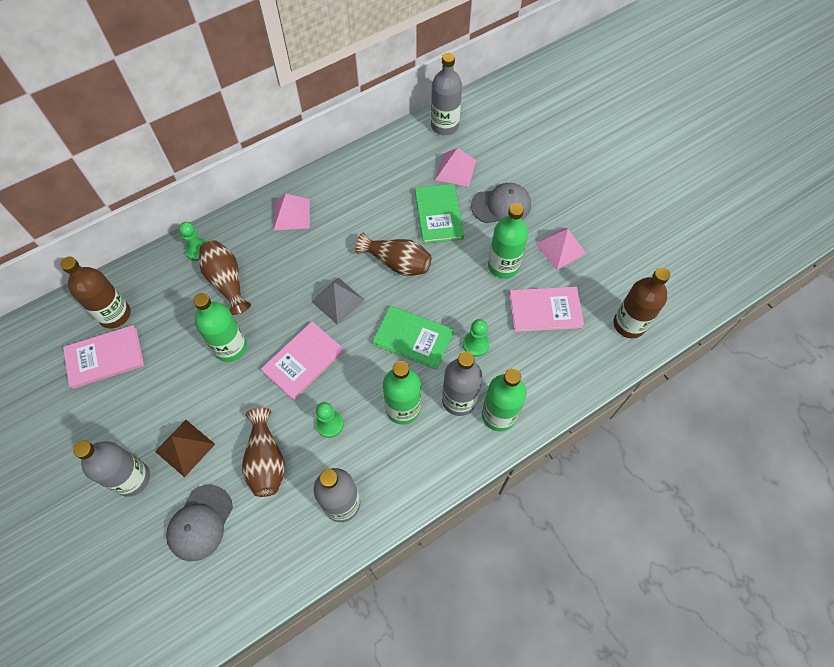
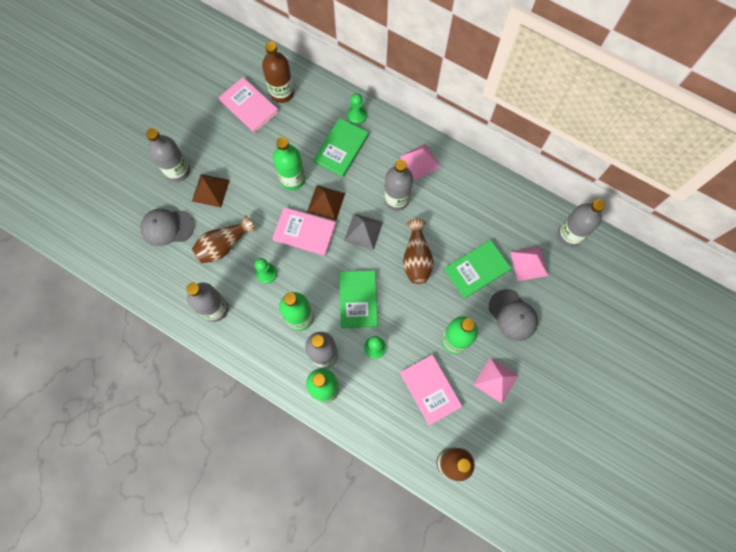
camera: 65 degrees right, 10 degrees up
(227, 282) = (341, 148): brown vase -> green book
(281, 324) = (326, 202): none -> brown pyramid
(320, 253) = (396, 199): none -> grey bottle

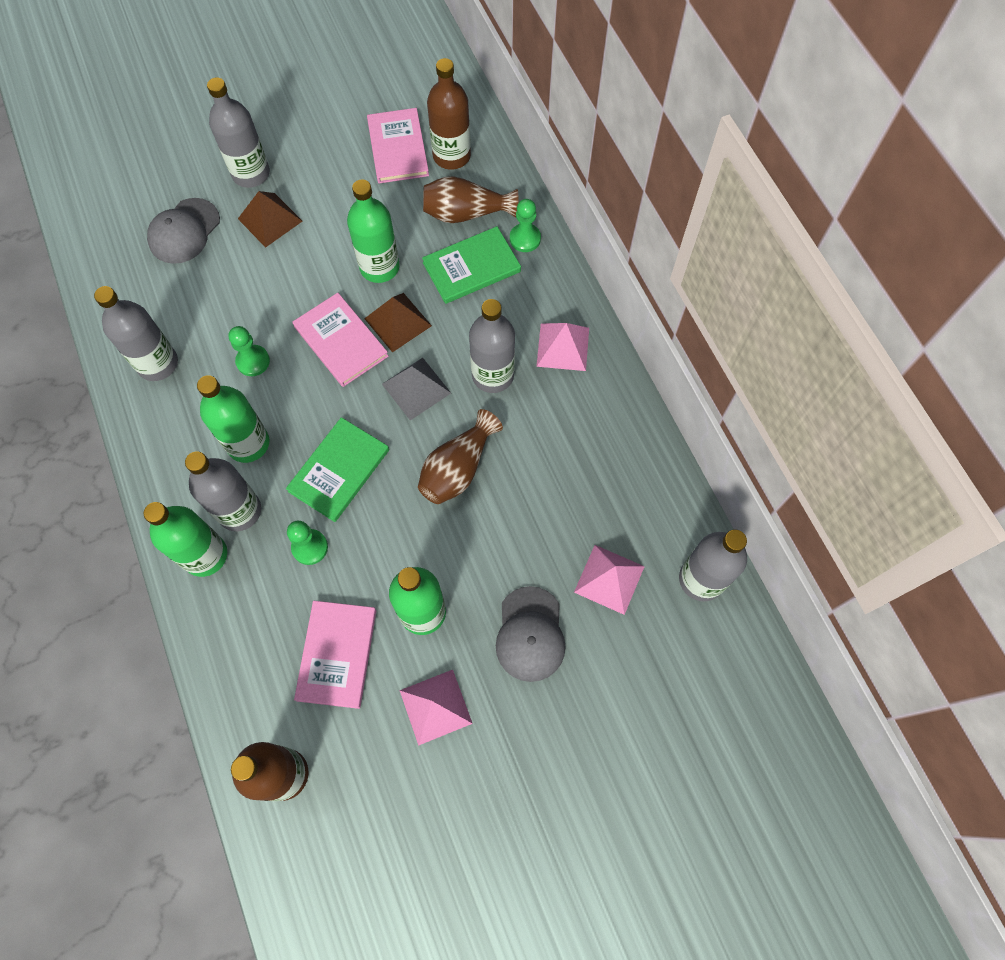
camera: 35 degrees right, 5 degrees down
(167, 227) = (184, 231): grey cap -> grey cap turned 90 degrees counterclockwise
(223, 245) = (231, 294): brown vase -> brown vase (466, 213)
(477, 270) = (528, 538): green book -> none

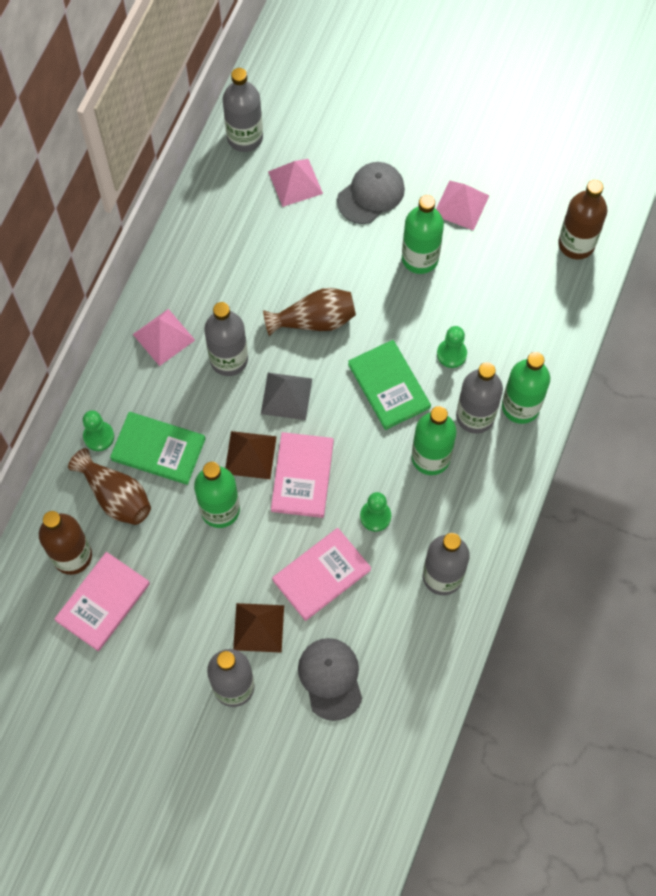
camera: 135 degrees left, 0 degrees up
(184, 231) = (330, 678): grey cap -> grey cap turned 90 degrees counterclockwise
(337, 654) = (491, 279): pink book -> pink book (321, 575)
(339, 471) = (389, 386): green book -> green book turned 75 degrees clockwise

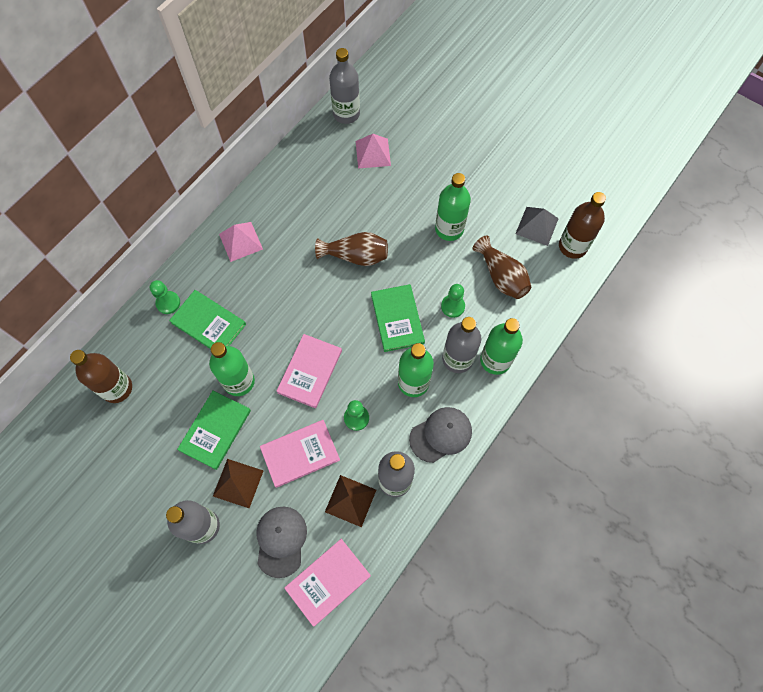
camera: 15 degrees right, 0 degrees up
(103, 602) = (127, 430): pink book -> pink book (328, 582)
(116, 496) = (165, 351): brown vase -> brown vase (501, 276)
(211, 574) = (215, 430): none -> green book
(229, 359) = (283, 269): grey bottle -> none
(250, 455) = (275, 345): brown pyramid -> brown pyramid (350, 500)
(286, 396) = (317, 307): grey pyramid -> grey pyramid (537, 226)
(371, 194) = (426, 174): grey cap -> grey cap (441, 435)
(461, 205) = (492, 197): pink pyramid -> none

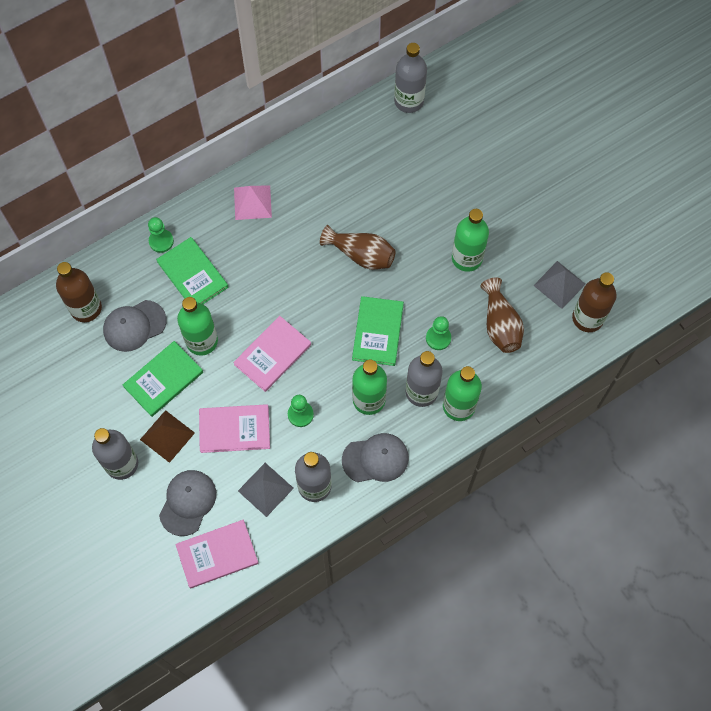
camera: 20 degrees right, 0 degrees up
(169, 389) = (134, 326): none -> grey cap
(350, 500) = (265, 489): brown pyramid -> grey pyramid
(373, 153) = (420, 152): pink pyramid -> none

